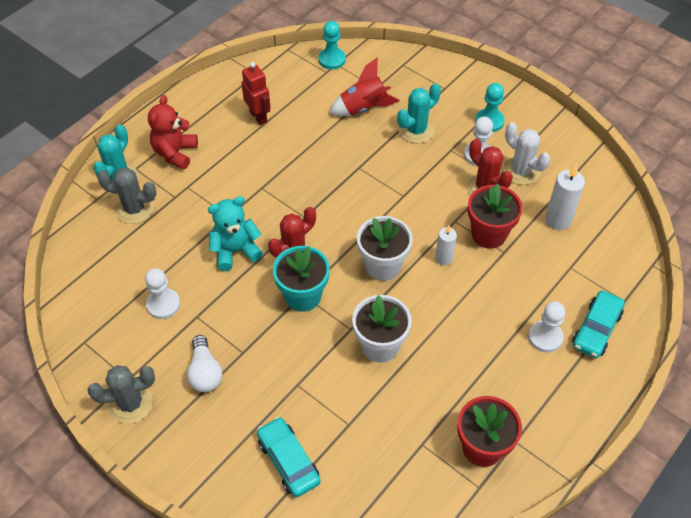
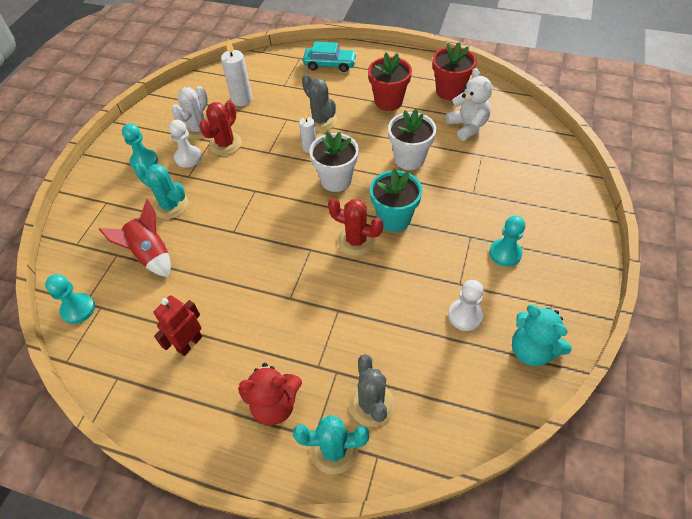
camera: 110 degrees left, 0 degrees up
(130, 404) = (569, 291): grey cactus -> grey cactus (321, 121)
(205, 372) = (505, 253): white light bulb -> turquoise pawn
(235, 251) = (375, 286): turquoise teddy bear -> turquoise teddy bear (532, 350)
(288, 461) = (532, 175): turquoise car -> none
(404, 434) = (467, 126): none -> white teddy bear
(488, 234) = (273, 130): red flower pot -> red flower pot (388, 101)
(545, 337) = (350, 84): white pawn -> none

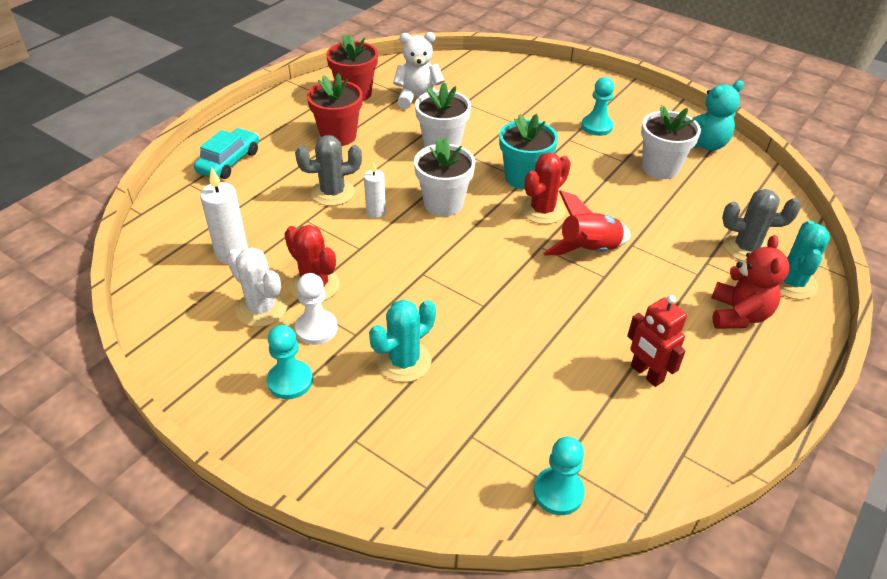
camera: 75 degrees left, 10 degrees down
(150, 255) = (488, 395): red rocket -> red rocket (588, 250)
(465, 315) = (660, 168): white pawn -> white flower pot

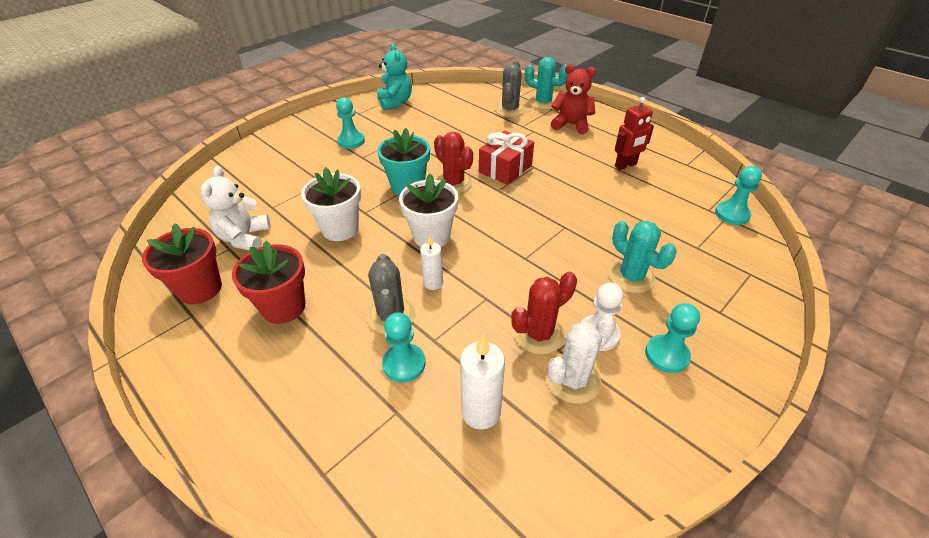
camera: 80 degrees left, 0 degrees up
(229, 162) = (290, 424): turquoise car -> none
(280, 207) = (404, 364): none -> turquoise pawn
(588, 250) = (505, 169): red rocket -> red gift
(660, 168) = (417, 124): white flower pot -> none

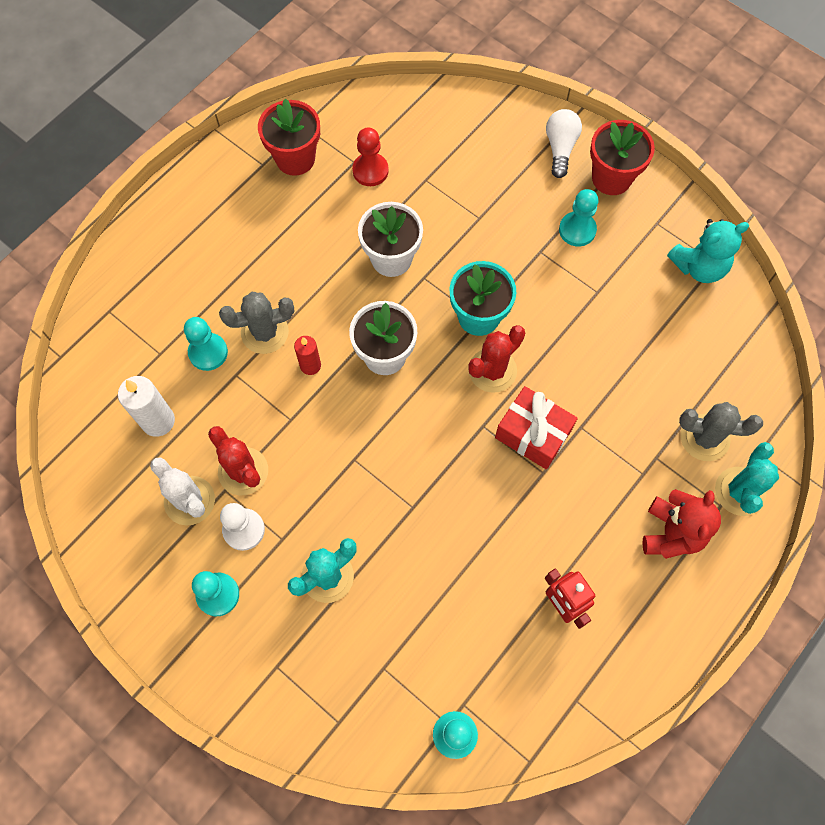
camera: 85 degrees right, 25 degrees up
(244, 238) = (370, 171): white teddy bear -> red pawn
(280, 143) = (560, 148): none -> white light bulb
(284, 307) = (273, 236): red flower pot -> red flower pot (611, 178)
(433, 283) = (310, 365): white candle -> red candle

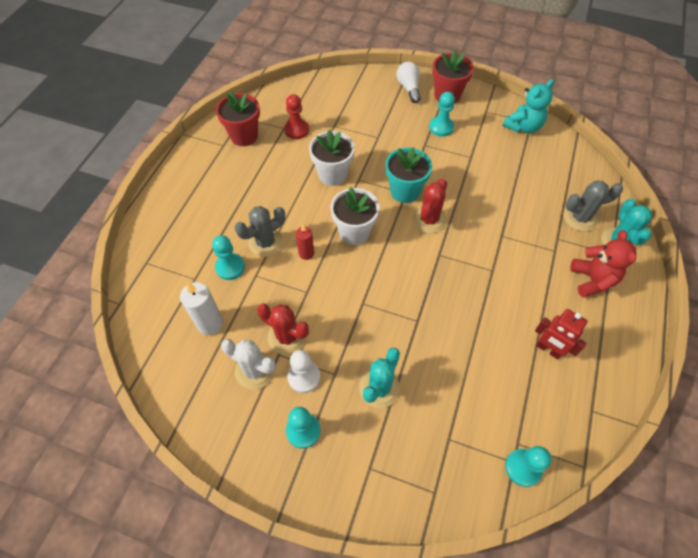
camera: 20 degrees left, 10 degrees down
(533, 434) = (474, 249): red gift -> none

